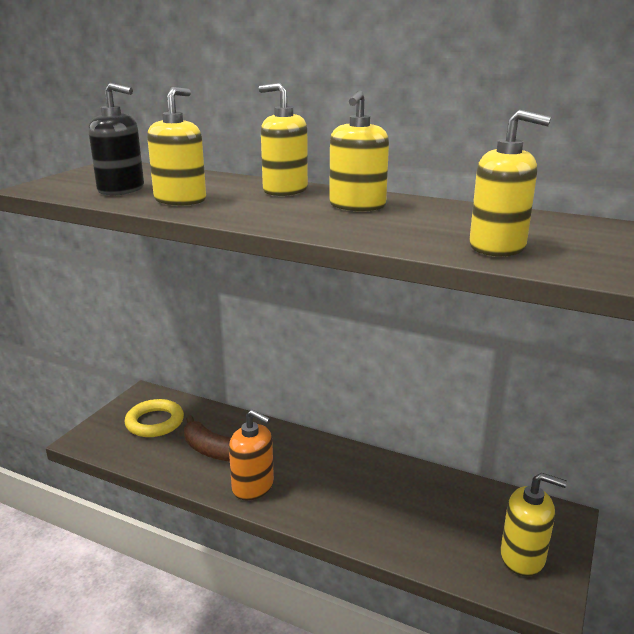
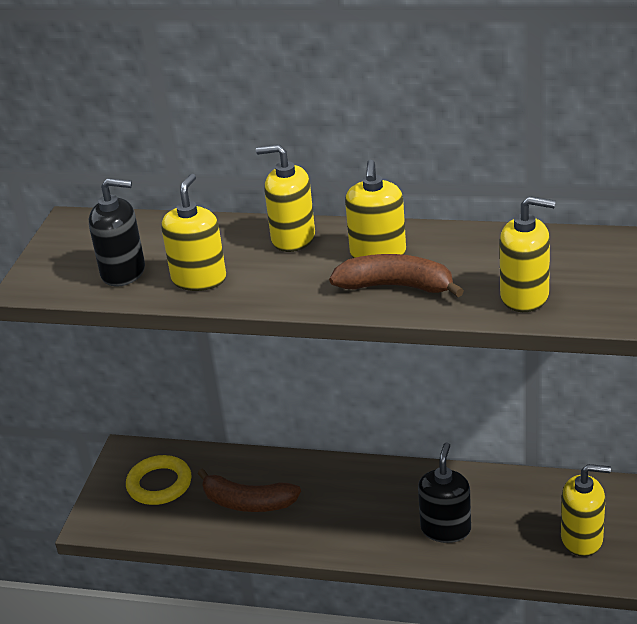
camera: 10 degrees left, 10 degrees up
(253, 486) = (303, 532): orange soap dispenser -> none
(361, 225) = (396, 286): none -> brown banana
(386, 515) = (445, 529): none -> black soap dispenser

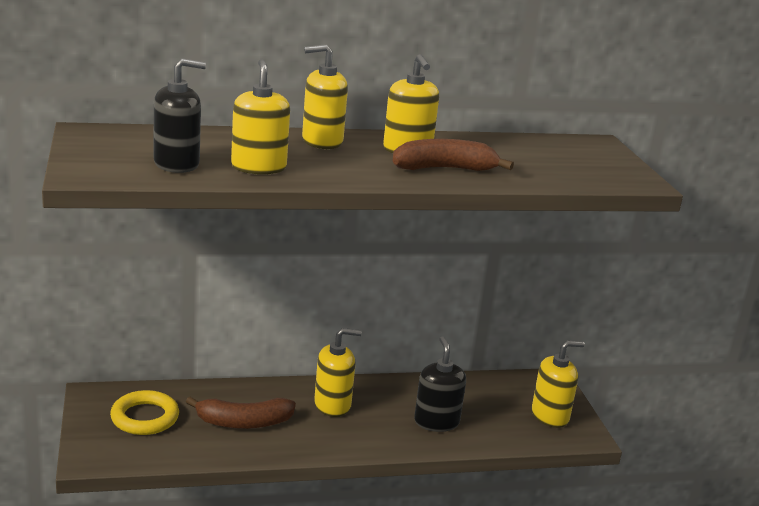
camera: 30 degrees left, 10 degrees down
(524, 296) = (555, 173): yellow soap dispenser -> yellow soap dispenser (332, 405)

